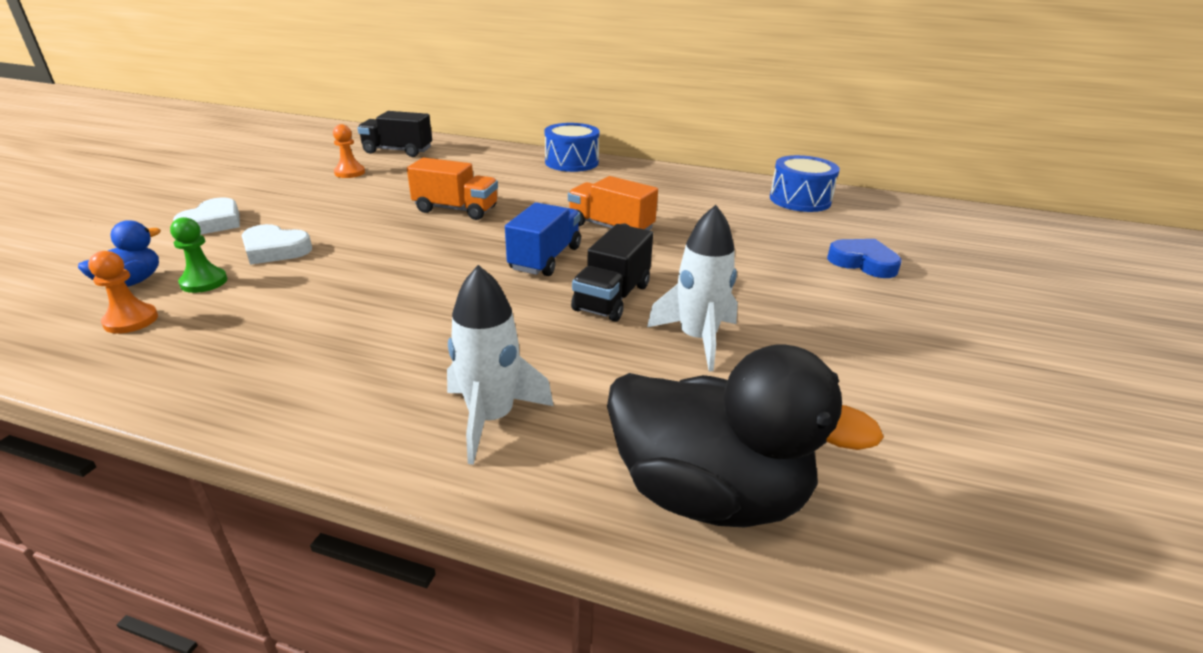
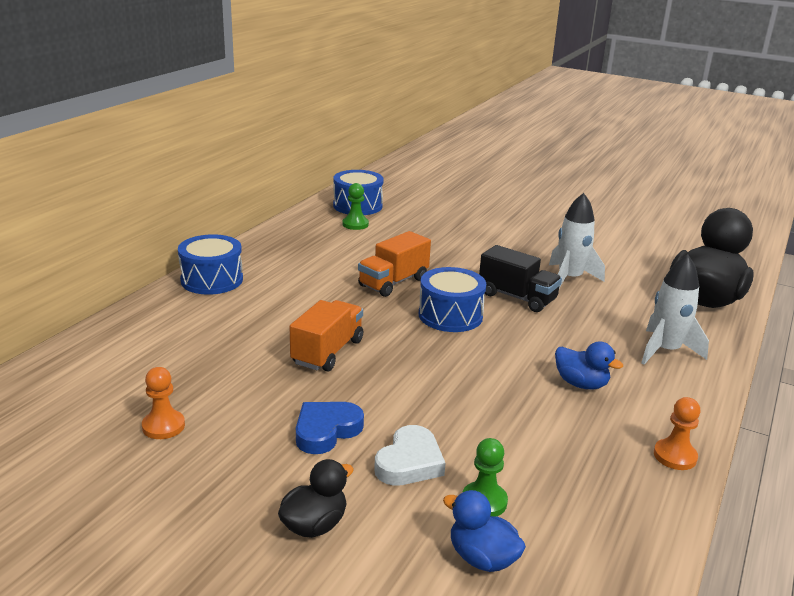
camera: 80 degrees left, 5 degrees down
(131, 320) = (565, 535): orange pawn -> orange pawn (675, 456)
(213, 223) = (314, 525): white heart -> black duck
(396, 338) = (581, 384): none -> blue duck
(398, 151) = (88, 389): black truck -> none
(545, 258) = (450, 315): blue truck -> blue drum
(745, 202) = (355, 224): none -> green pawn
(863, 263) = (470, 213): blue heart -> blue heart (326, 431)

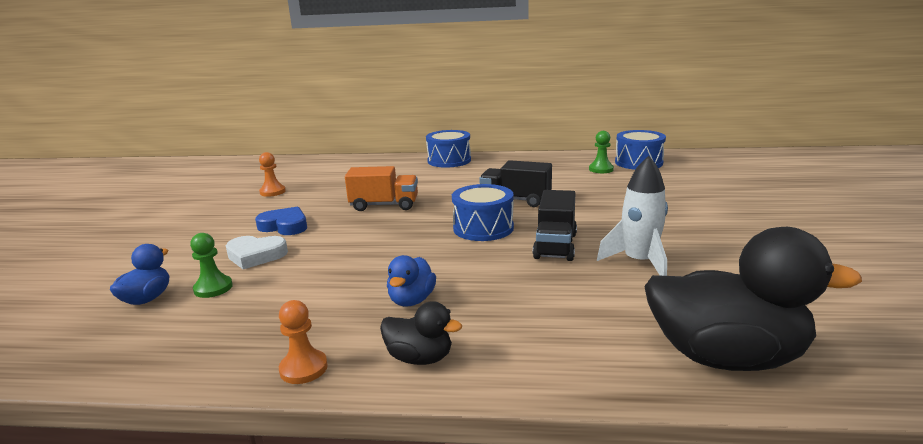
camera: 70 degrees right, 5 degrees down
(314, 525) = (183, 244): black duck -> black duck (420, 358)
(393, 282) = (515, 200): orange truck -> black truck
(665, 351) = (531, 340): white rocket -> none

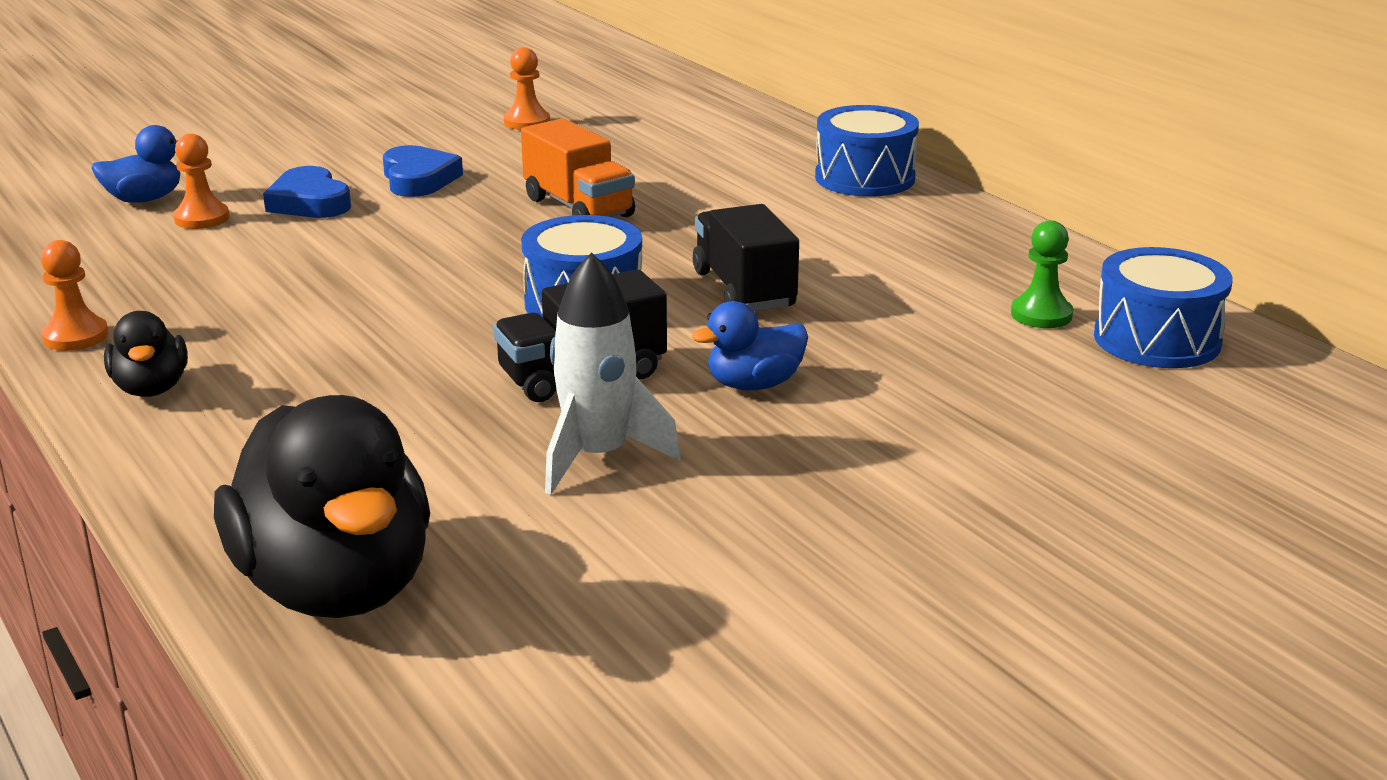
camera: 50 degrees right, 5 degrees up
(213, 288) = (202, 218): green pawn -> orange pawn
(256, 256) = (309, 202): white heart -> blue heart
(412, 300) = (287, 335): blue duck -> blue duck (754, 385)

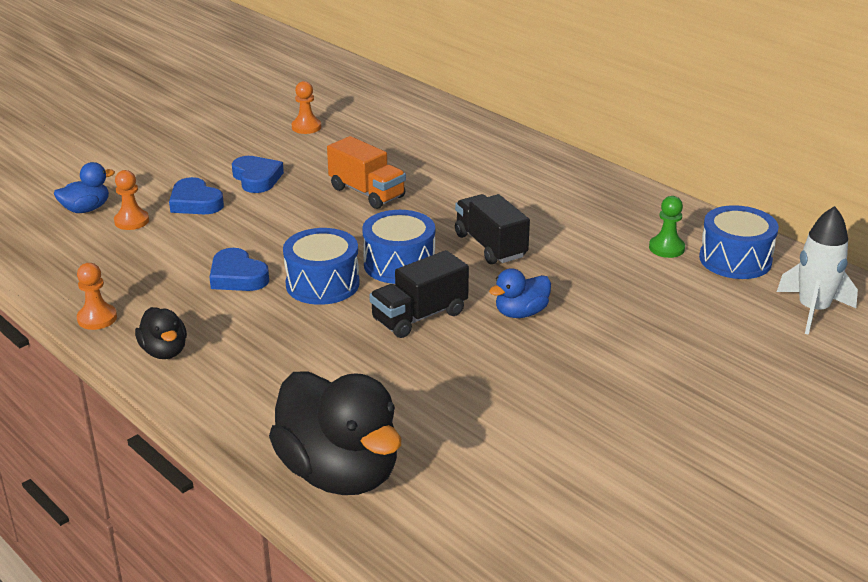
camera: 10 degrees left, 5 degrees up
(320, 299) = (237, 276): none -> blue heart
(597, 457) = (451, 371): white rocket -> white rocket (813, 310)
(865, 178) = (532, 155): blue drum -> blue drum (322, 284)

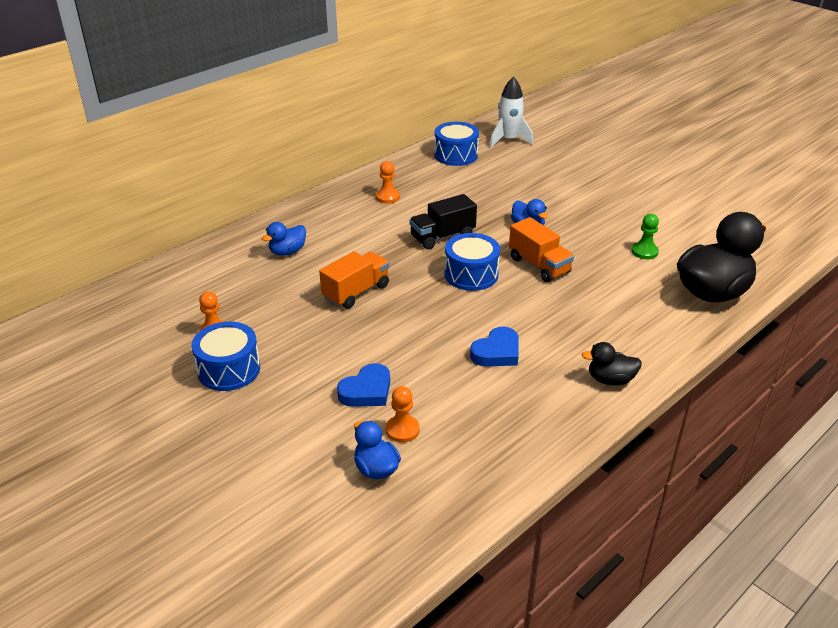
camera: 90 degrees left, 5 degrees up
(97, 318) = (573, 425): orange pawn -> orange pawn (387, 197)
(164, 351) = (610, 380): black duck -> black duck turned 150 degrees counterclockwise
(257, 178) = (321, 356): blue heart -> none
(322, 284) = (503, 308): blue drum -> blue drum (229, 369)
(419, 316) = (539, 265): black truck -> orange truck
(450, 152) = (287, 252): none -> blue duck
(666, 248) = (443, 174): green pawn -> green pawn (644, 252)

